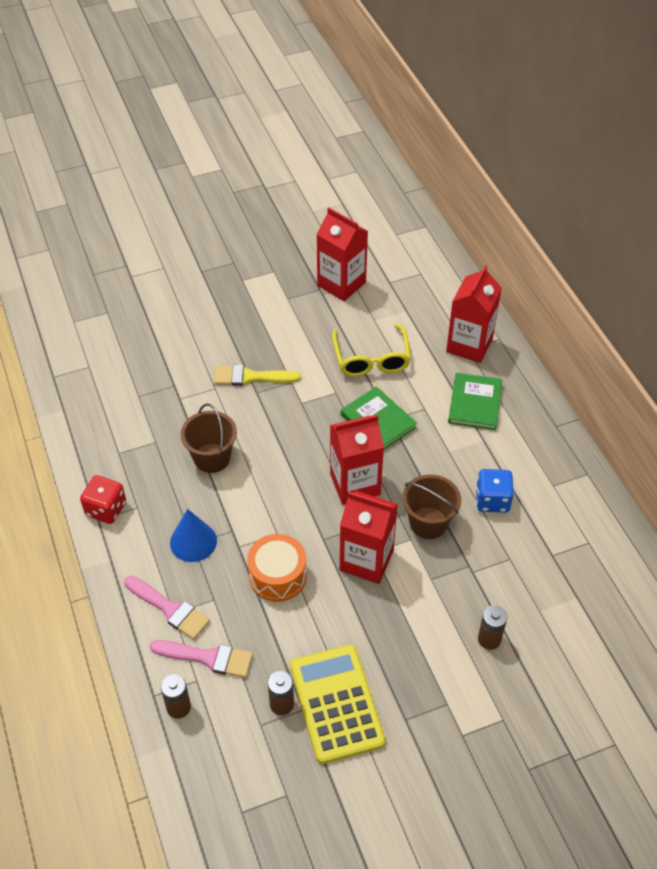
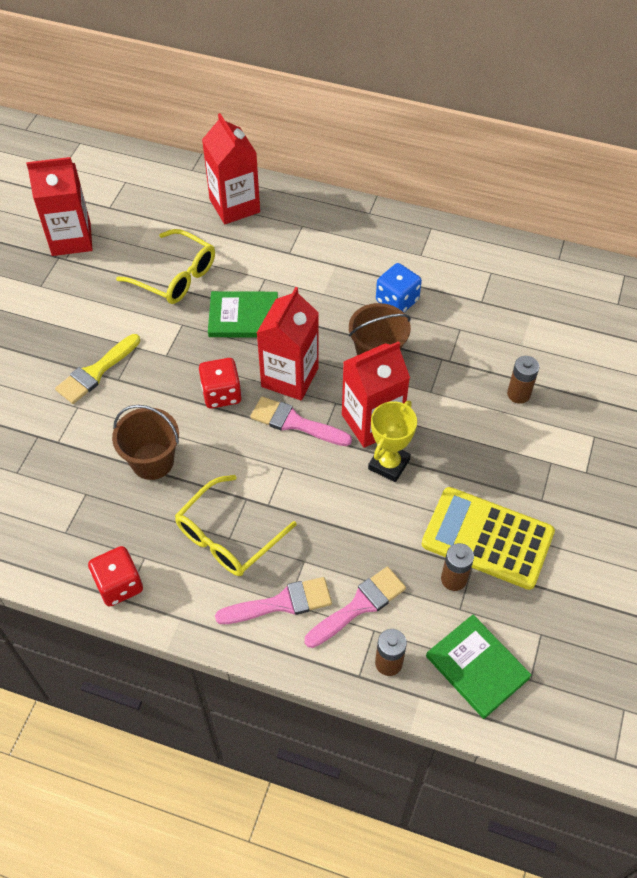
camera: 50 degrees left, 5 degrees up
(193, 541) = (228, 536): blue cone -> yellow glasses
(277, 576) = (326, 496): orange drum -> none
(301, 456) = (221, 394): none -> red dice
(320, 514) = (295, 423): none -> pink brush
(340, 596) = (389, 464): none -> yellow trophy
(475, 403) = (295, 244): green book -> green book (477, 667)

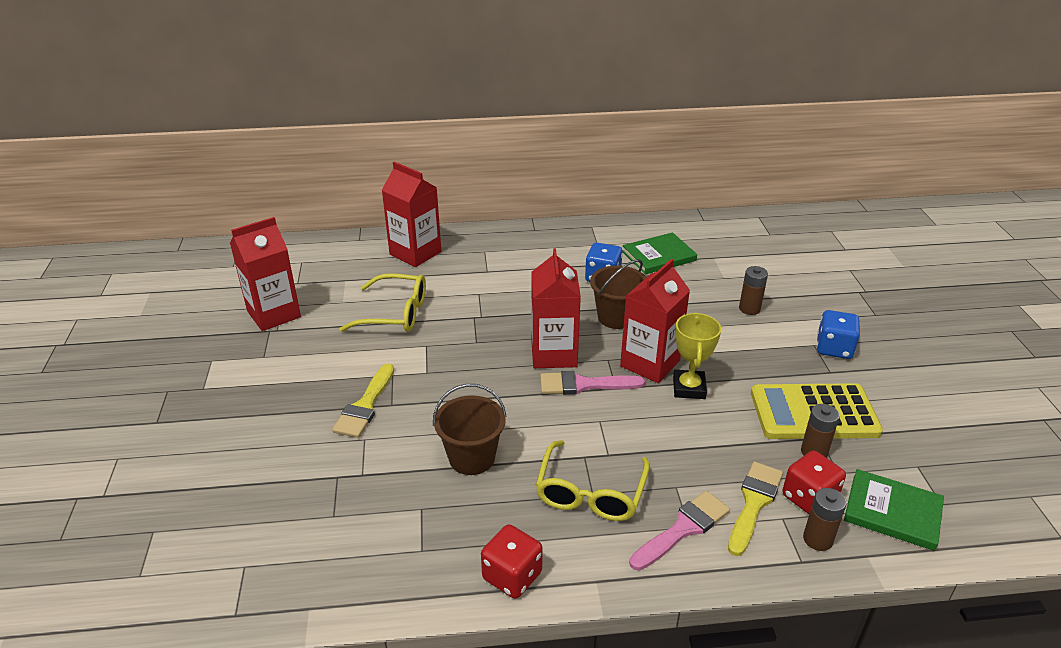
camera: 25 degrees left, 20 degrees down
(221, 394) = (500, 384): red dice -> red dice (809, 498)
(243, 317) = (479, 324): green book -> green book (659, 256)
(359, 605) = (754, 503): pink brush -> yellow brush
(568, 474) = (834, 348): none -> blue dice

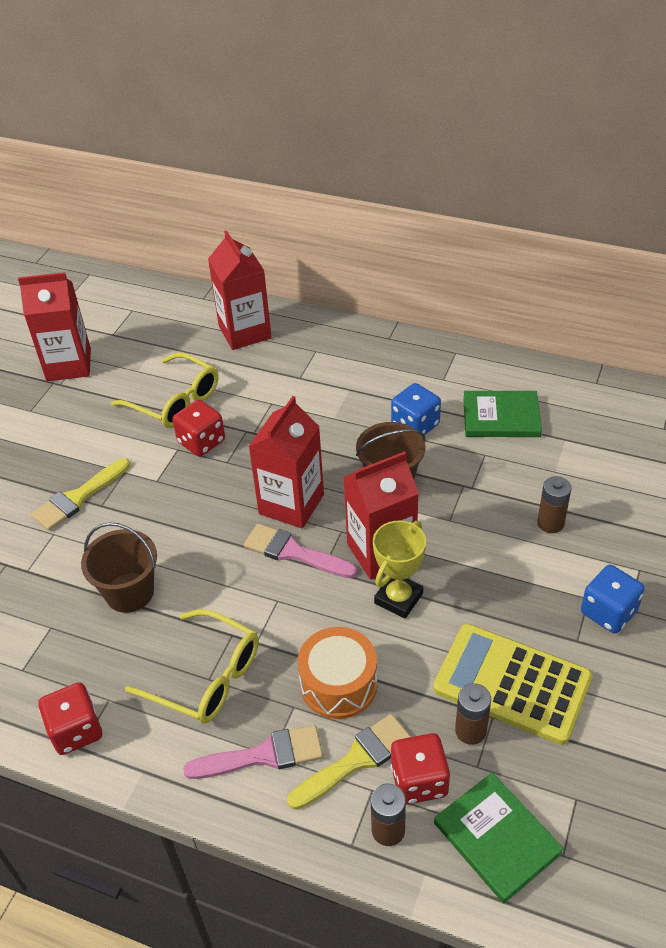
camera: 30 degrees right, 10 degrees up
(442, 334) = (201, 442): none -> red dice
(590, 493) = (207, 677): yellow glasses -> yellow glasses turned 105 degrees counterclockwise
(696, 459) = (338, 684): none -> orange drum

